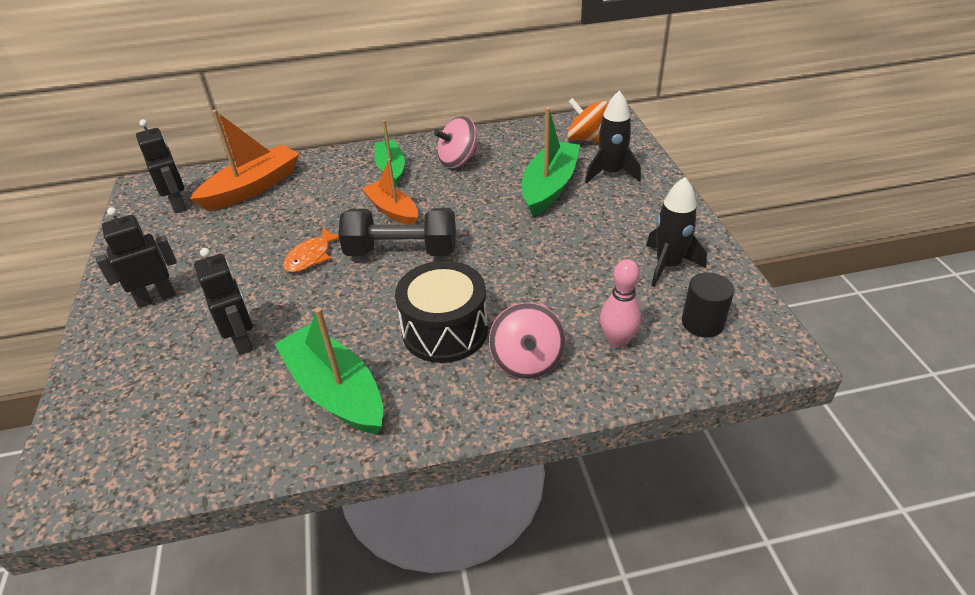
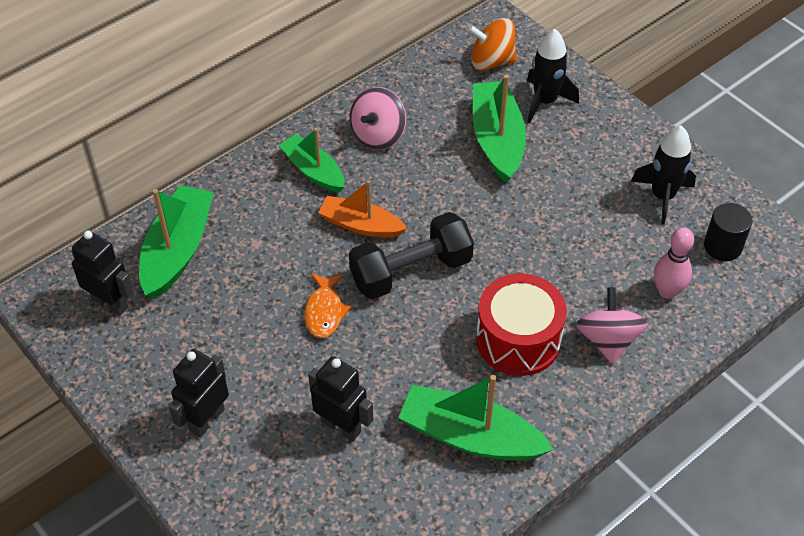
camera: 30 degrees left, 10 degrees up
(253, 187) = (177, 250): orange boat -> green boat
(445, 330) = (518, 339): black drum -> red drum
(527, 360) = (608, 340): pink spinning top -> pink spinning top turned 150 degrees counterclockwise

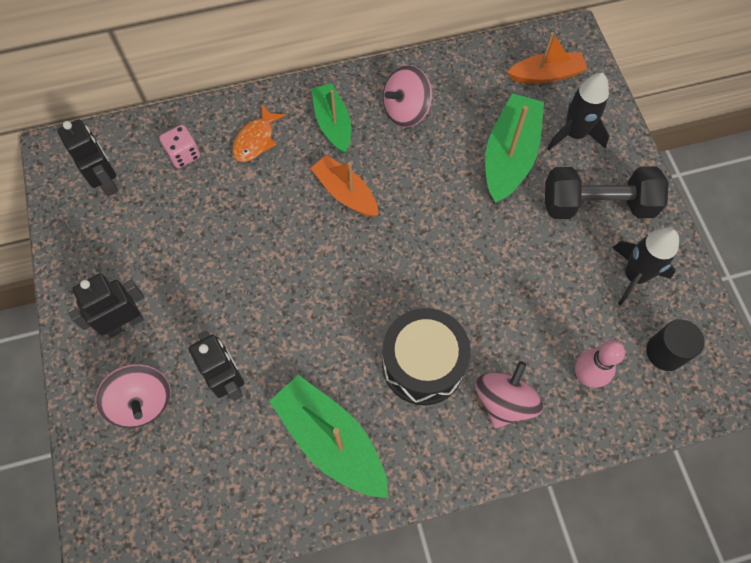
camera: 25 degrees right, 15 degrees up
(177, 250) = (183, 154): green boat -> pink dice
(266, 480) = (142, 402): none -> pink spinning top
(325, 311) = (272, 263): orange fish -> orange fish (256, 140)
(411, 271) = (364, 256): black dumbbell -> black dumbbell (597, 204)
(491, 61) = (546, 75): orange spinning top -> orange boat
(518, 339) = (423, 364): red drum -> black drum

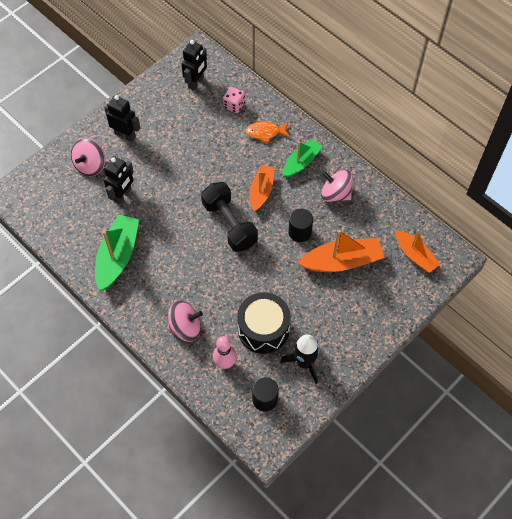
camera: 60 degrees right, 5 degrees down
(423, 364) = (183, 278): black drum -> black drum (263, 329)
(437, 180) = (300, 232): none -> black cylinder
(509, 156) = (342, 261): green boat -> orange boat
(574, 134) = (381, 289): black rocket -> none
(597, 204) = (340, 323): black dumbbell -> black dumbbell (229, 224)

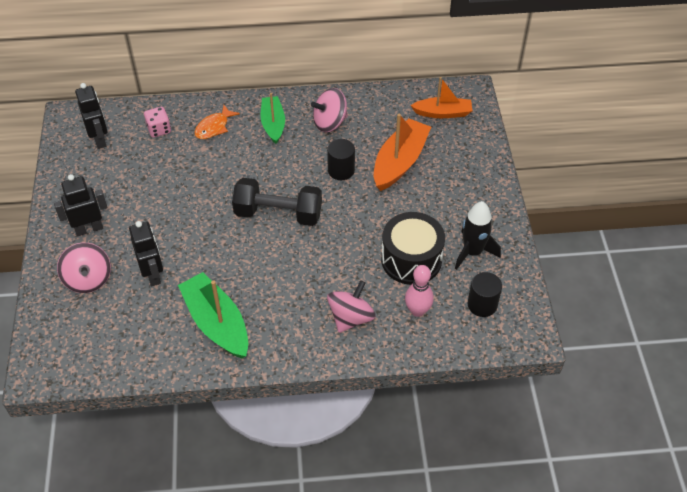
camera: 50 degrees left, 10 degrees down
(261, 191) = (270, 169): orange boat -> none

